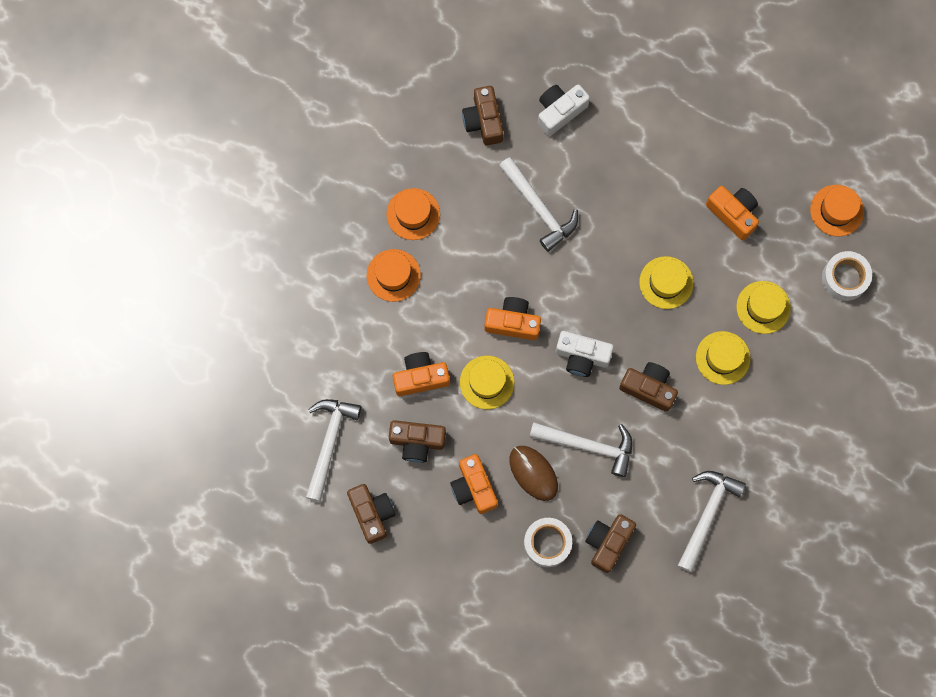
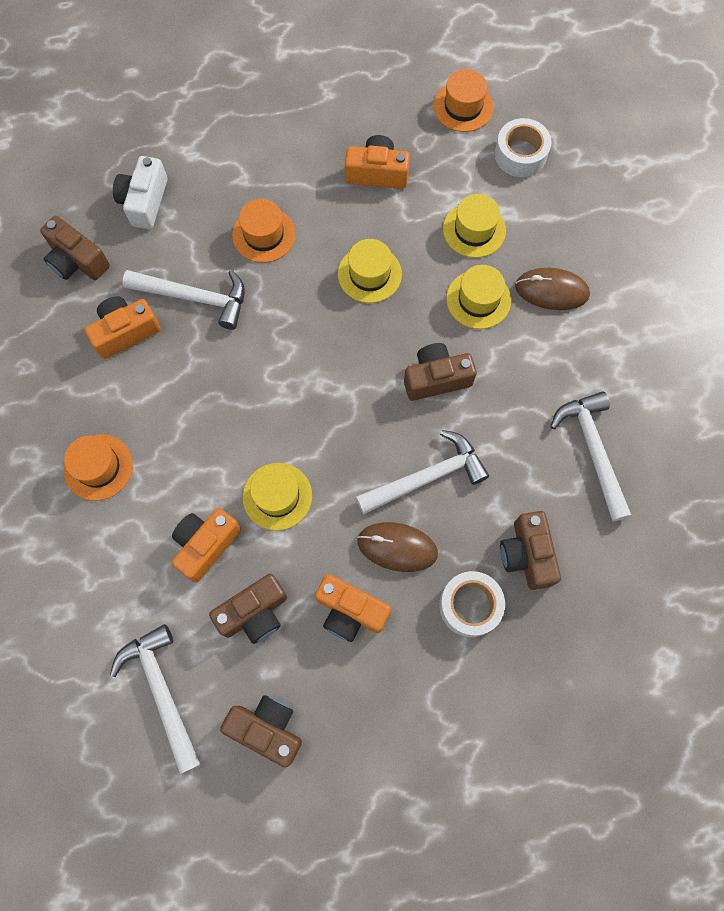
camera: 40 degrees left, 5 degrees down
(413, 214) = (73, 394): orange hat -> orange hat (264, 234)
(513, 322) = (256, 419): orange camera -> orange camera (125, 332)
(582, 356) = (349, 399): white camera -> none
(777, 391) = (551, 290): none -> brown mouse

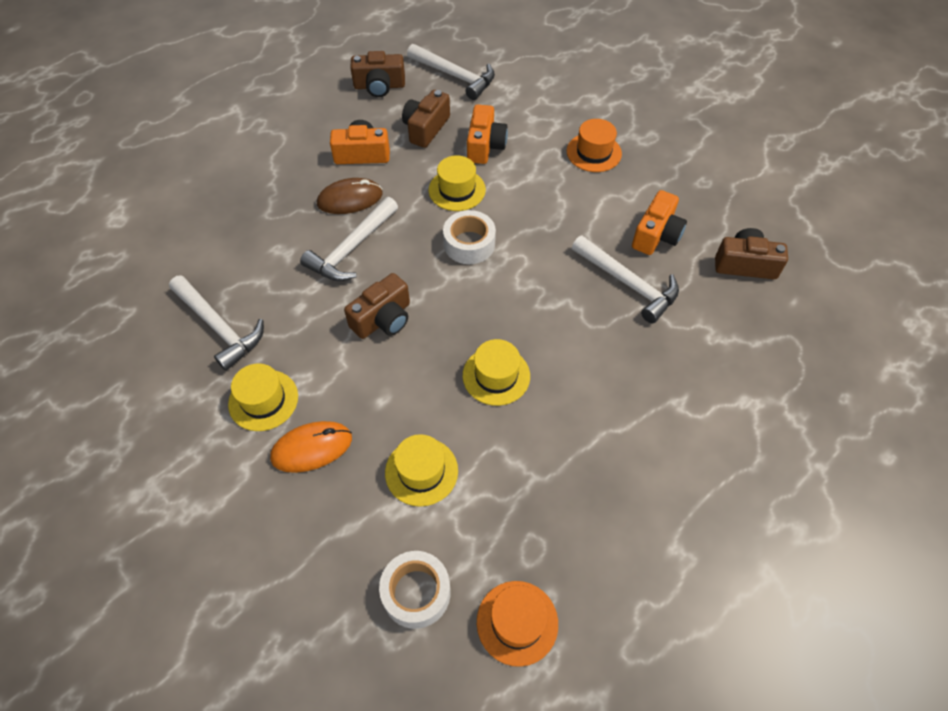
camera: 150 degrees right, 15 degrees down
(144, 201) = (742, 337): white camera -> none
(194, 298) = (628, 283): white hammer -> white hammer turned 120 degrees counterclockwise
(264, 234) = (616, 362): orange hat -> none
(377, 173) = (557, 481): orange camera -> none
(470, 605) = (278, 190): white tape -> white tape (469, 244)
(478, 299) = (380, 403): yellow hat -> yellow hat (263, 400)
(526, 554) = (248, 235): brown camera -> none
(551, 290) = (312, 448): brown mouse -> orange mouse

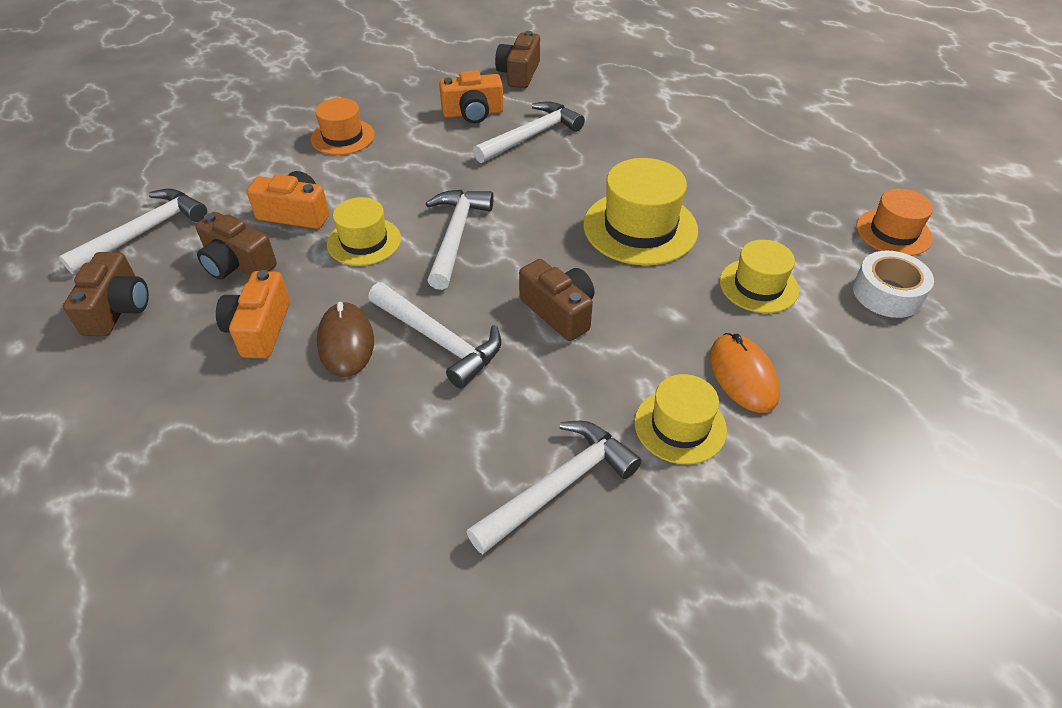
camera: 85 degrees left, 10 degrees down
(469, 244) = (455, 236): white tape -> white hammer
(496, 376) = (640, 227): yellow hat -> yellow hat, size x1.58
(656, 235) = (473, 113): orange camera -> orange camera turned 135 degrees clockwise

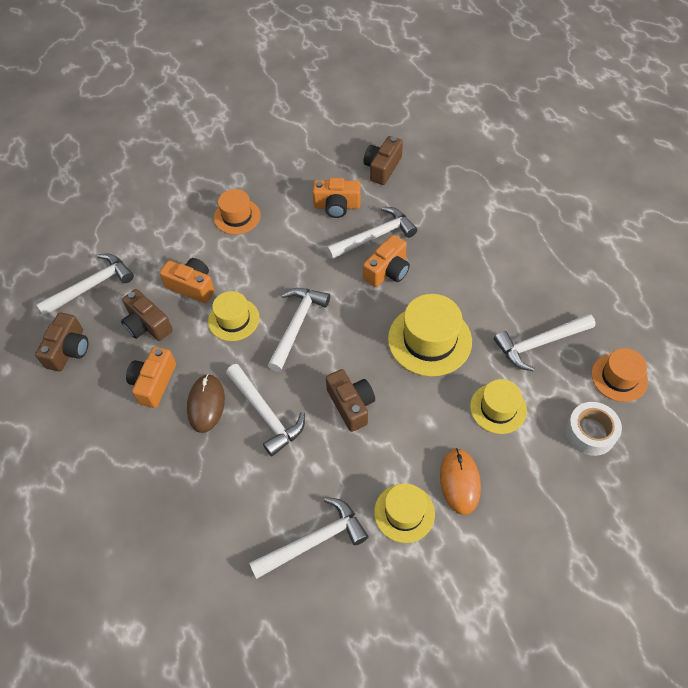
camera: 15 degrees right, 10 degrees up
(559, 166) = (387, 271): none -> orange camera
(781, 212) = (539, 343): none -> white hammer

